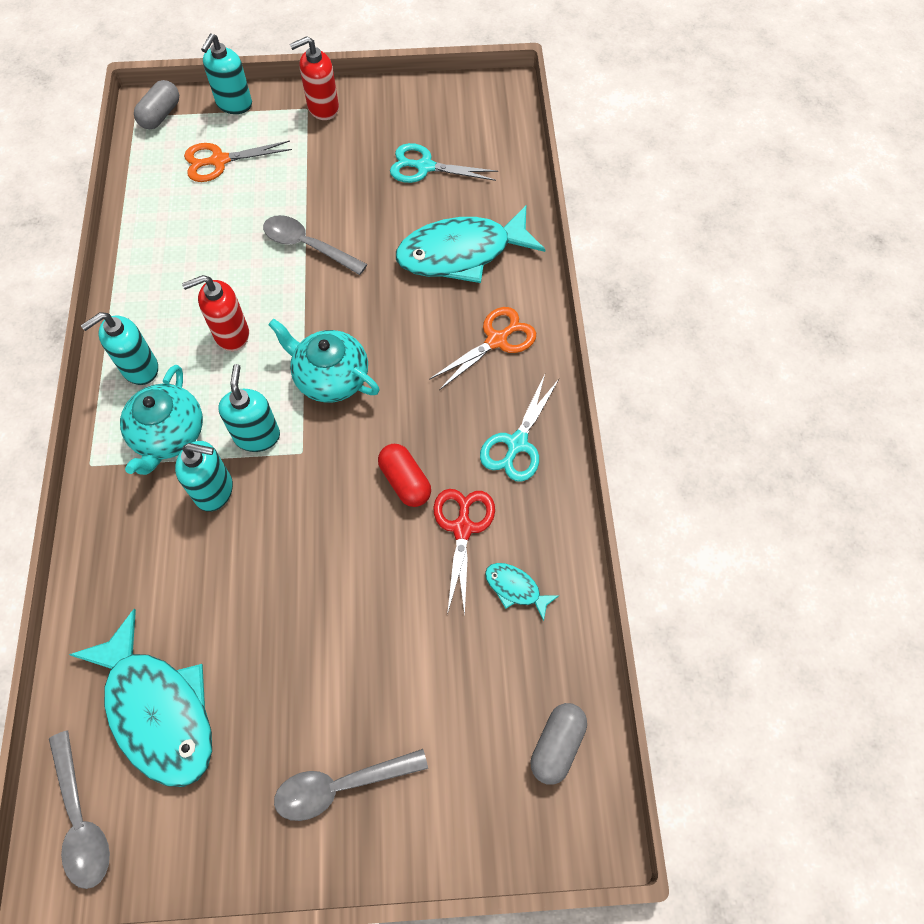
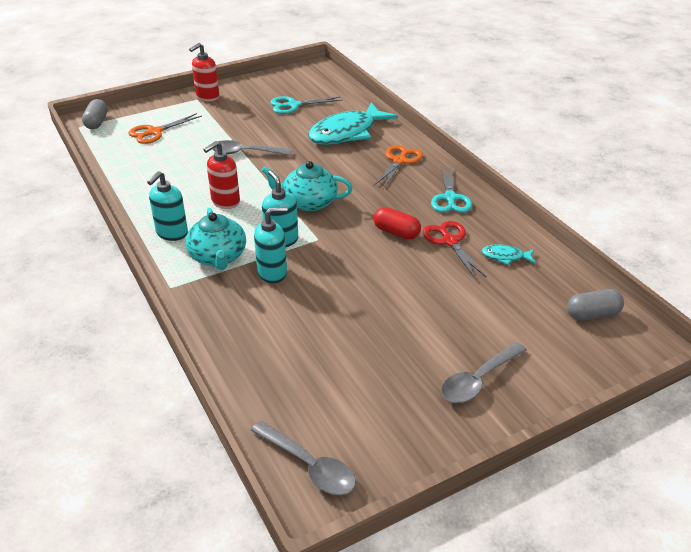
camera: 25 degrees left, 25 degrees down
(158, 710) = (320, 389): turquoise fish -> none
(234, 104) = (145, 107): turquoise soap dispenser -> none
(557, 745) = (592, 314): grey capsule -> grey capsule turned 75 degrees clockwise

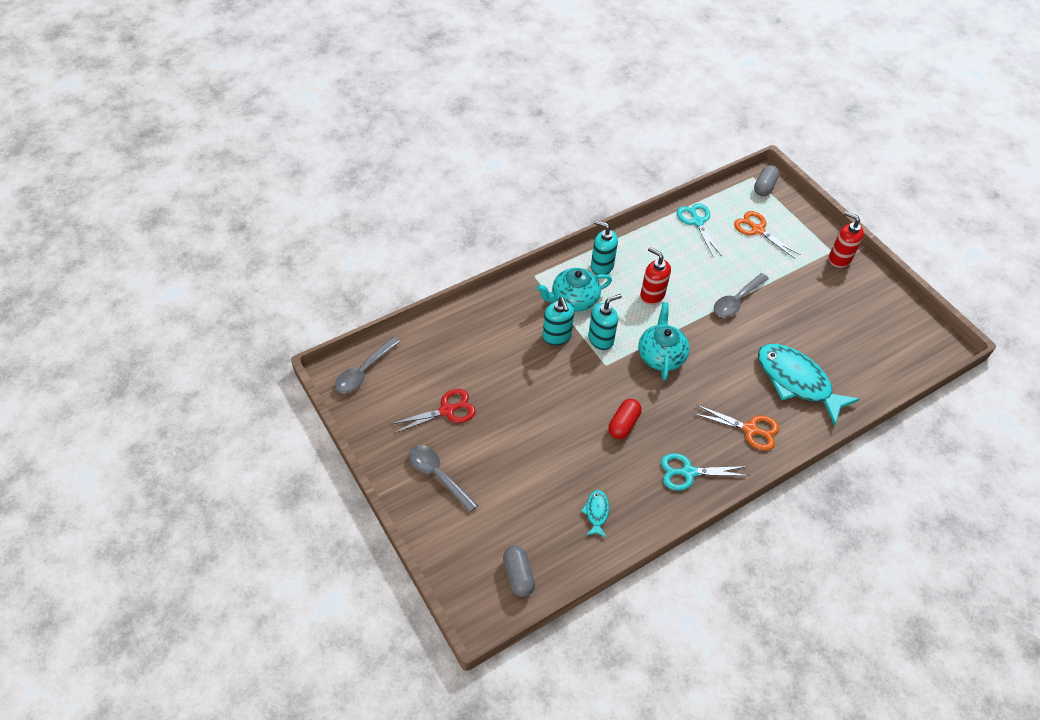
camera: 85 degrees right, 15 degrees up
(96, 122) = (764, 187): grey capsule -> grey capsule turned 60 degrees counterclockwise
(245, 153) = (736, 301): grey spoon -> grey spoon turned 135 degrees counterclockwise
(293, 105) = (843, 332): turquoise scissors -> turquoise scissors (697, 222)
(450, 241) = (615, 467): red scissors -> red scissors (447, 410)

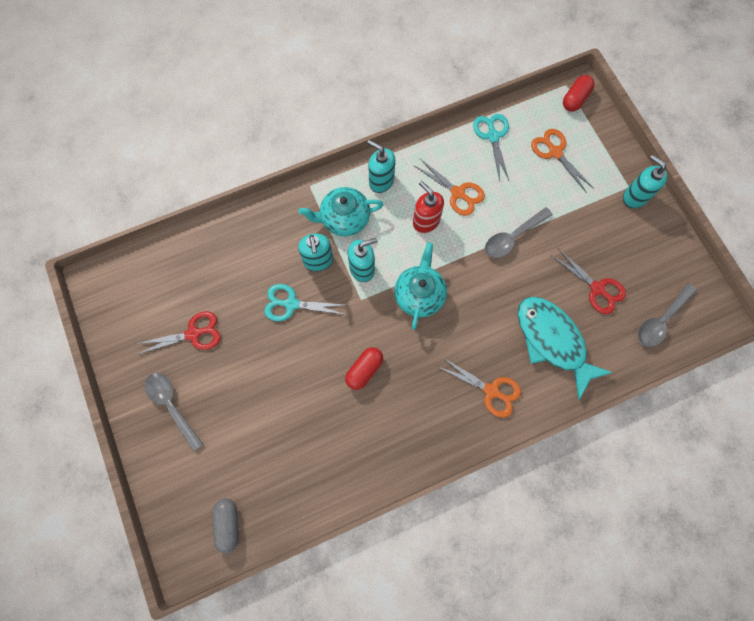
camera: 10 degrees right, 20 degrees up
(364, 371) = (120, 280): grey spoon -> grey spoon (661, 320)
(596, 512) = (317, 465): turquoise fish -> none
(676, 269) = (458, 193): none -> orange scissors
(688, 472) = (417, 432): turquoise scissors -> turquoise scissors (291, 304)
(764, 187) = (575, 99): grey capsule -> red capsule
(826, 335) = (597, 289): none -> red scissors
(839, 259) = (634, 197): red soap dispenser -> turquoise soap dispenser

